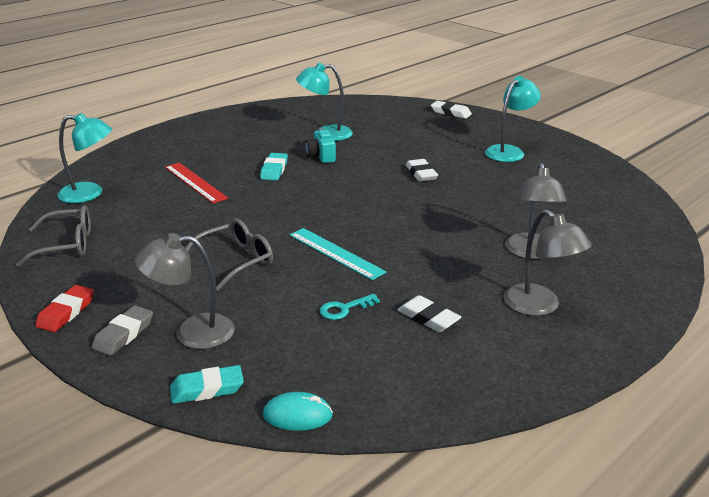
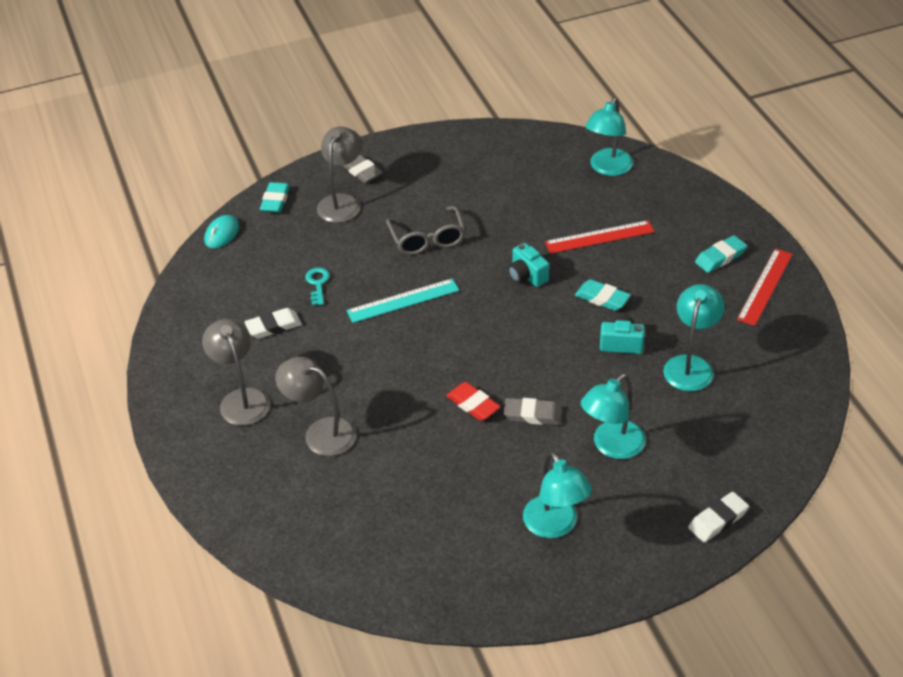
camera: 115 degrees right, 15 degrees up
(66, 312) = (407, 147): red eraser -> red eraser (473, 404)
(67, 245) = (511, 151): grey glasses -> none
(201, 138) = (720, 257): none -> turquoise eraser
(227, 122) = (765, 286): none -> red ruler
(264, 203) = (527, 276): none -> turquoise camera
(421, 174) = (532, 415): white eraser -> grey eraser
(424, 146) = (612, 446): none -> turquoise lamp
(539, 306) = (241, 399): grey lamp -> grey lamp turned 75 degrees clockwise

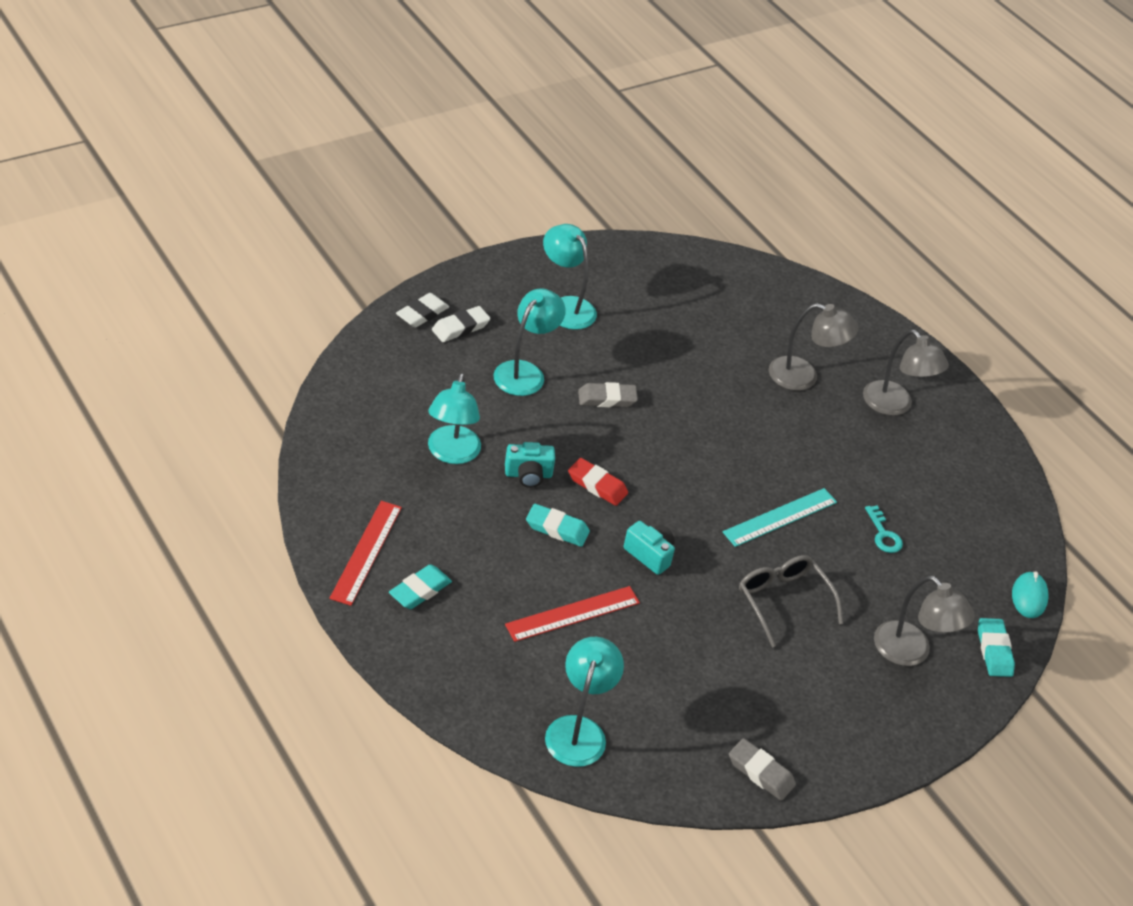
camera: 160 degrees right, 0 degrees up
(273, 326) = (904, 481): white eraser -> white eraser (460, 328)
(342, 202) = (910, 652): grey lamp -> grey lamp turned 45 degrees counterclockwise
(361, 171) = (909, 706): grey eraser -> grey eraser (760, 772)
(473, 404) = (668, 407): red eraser -> red eraser (597, 485)

